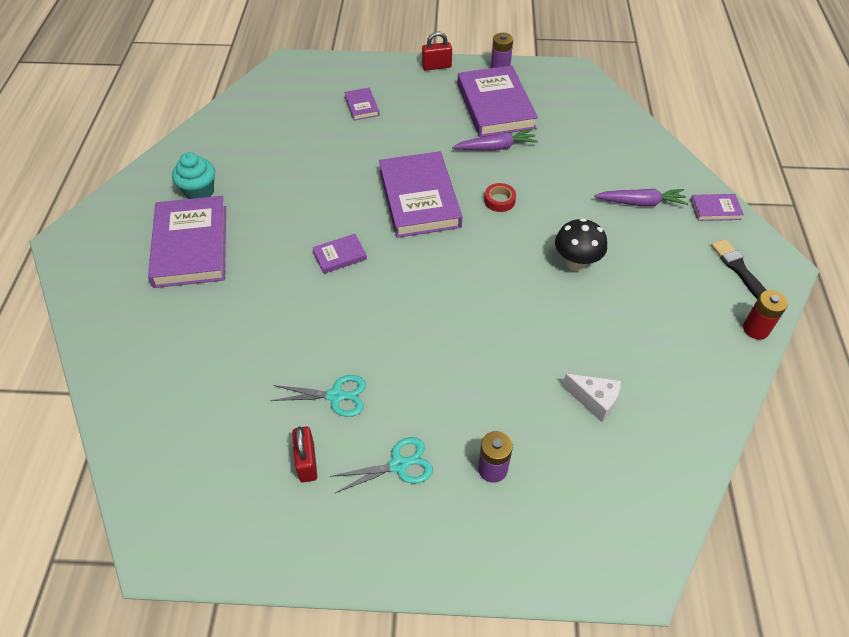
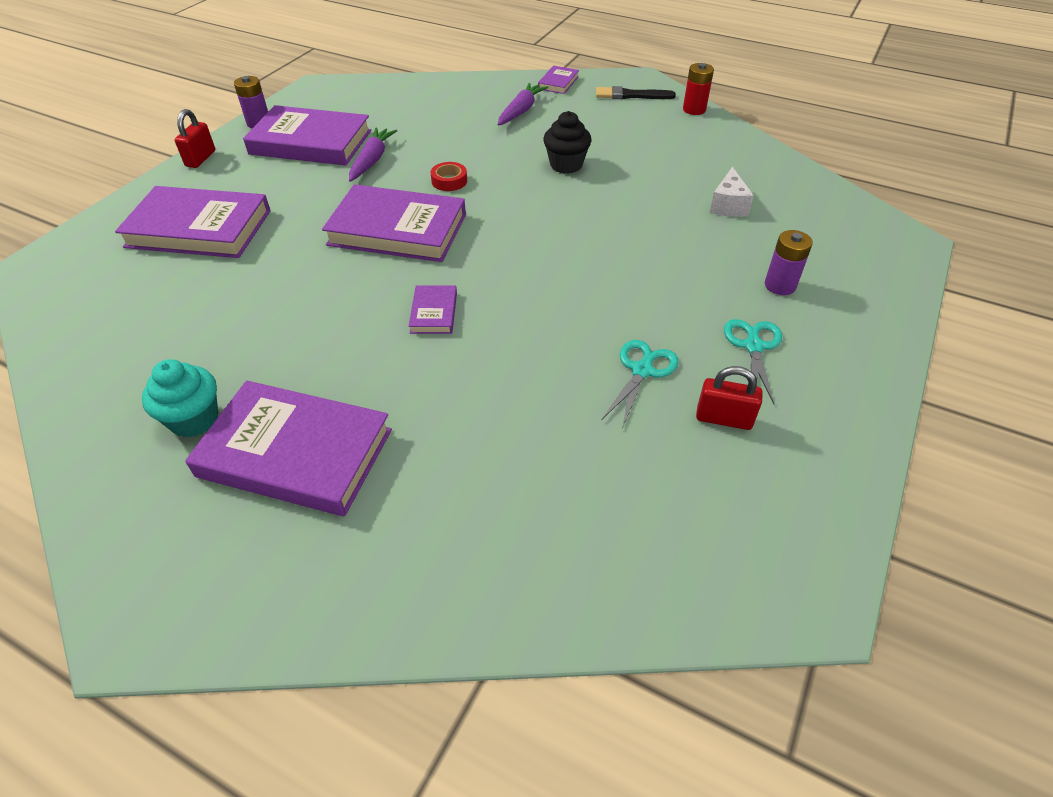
camera: 65 degrees left, 5 degrees down
(361, 106) = (199, 229): purple book -> purple book, size x2.21
(576, 263) = (566, 165): black mushroom -> black cupcake
(594, 400) = (728, 205): white cheese -> white cheese turned 135 degrees clockwise

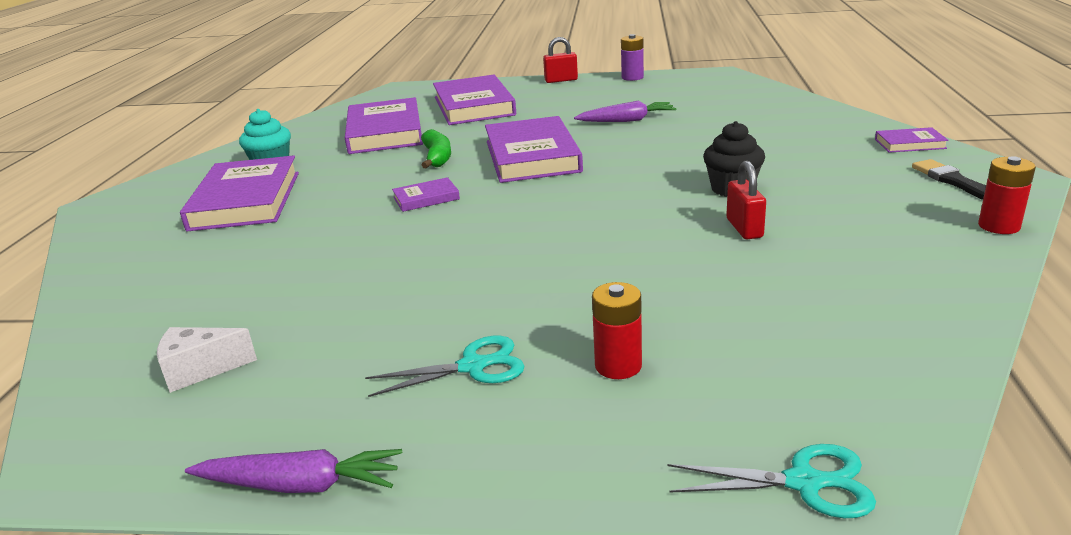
camera: 70 degrees right, 20 degrees down
(311, 142) = (627, 97): purple book -> purple book (385, 132)
(331, 285) = (437, 157): none -> green banana
(449, 181) = (631, 152): red tape -> none
(521, 111) = (811, 144): purple carrot -> purple carrot (300, 485)
(642, 371) = (393, 306): turquoise scissors -> turquoise scissors (803, 482)
(723, 418) = (335, 368): red padlock -> red padlock (744, 228)
(728, 205) = (772, 296): white cheese -> white cheese (200, 370)
(780, 285) = (618, 366): purple battery -> red battery

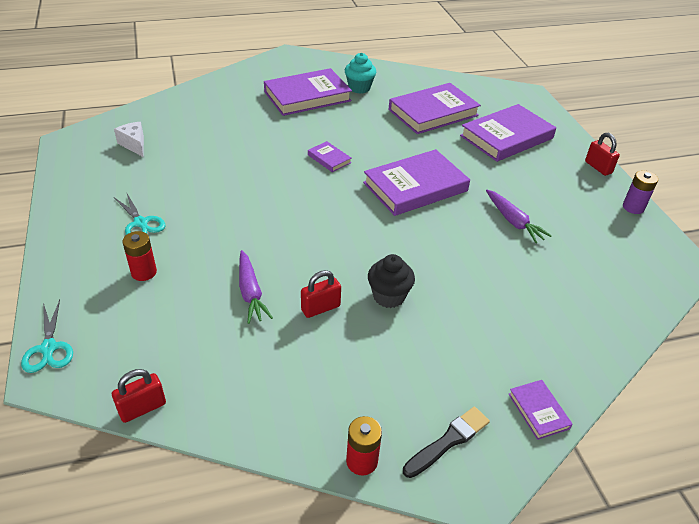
camera: 65 degrees right, 15 degrees up
(300, 485) = (55, 198): purple carrot -> purple carrot (251, 292)
(437, 157) = (396, 146): green banana -> none
(944, 373) = (142, 408): none -> red padlock

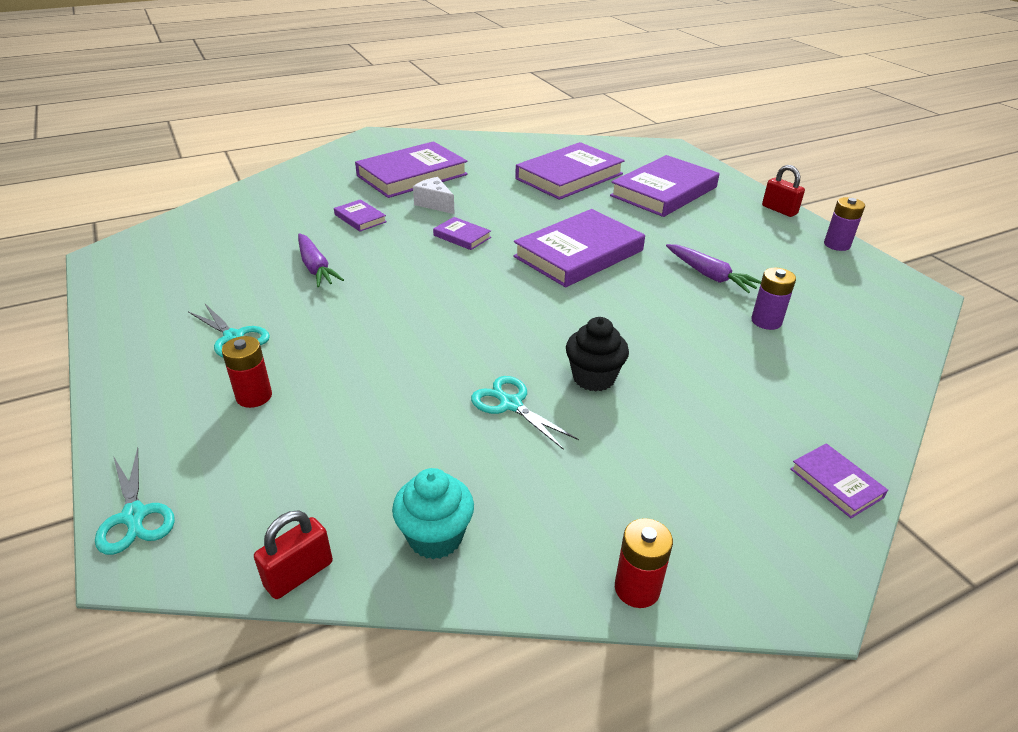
camera: 10 degrees left, 5 degrees down
(134, 145) = (201, 249): white cheese -> white cheese (434, 204)
(251, 292) = (411, 399): purple carrot -> purple carrot (316, 268)
(256, 132) = (360, 218): none -> purple book
(320, 308) = (511, 404): red padlock -> turquoise scissors
(359, 88) = (472, 161): turquoise cupcake -> turquoise cupcake (435, 537)
(448, 441) = (740, 541): black brush -> none
(542, 269) = (766, 321): none -> purple battery

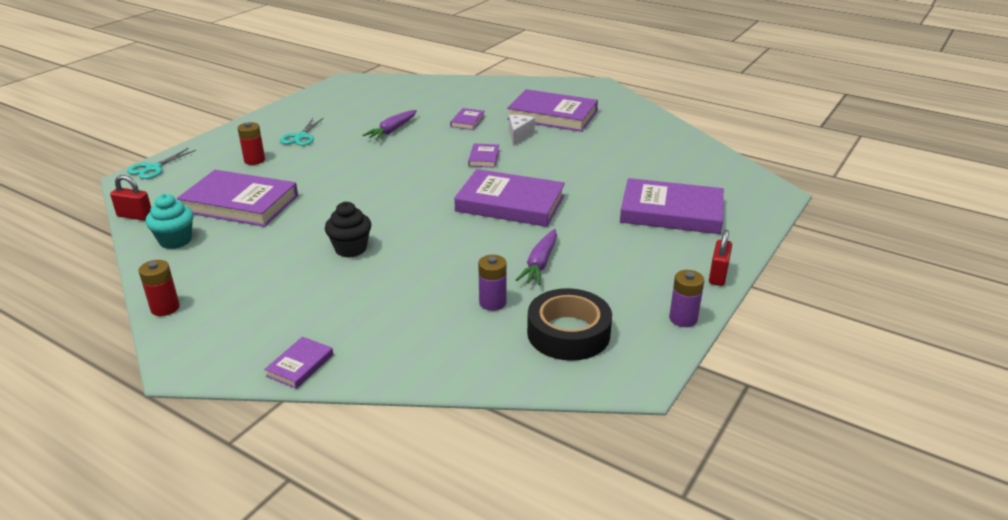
camera: 60 degrees right, 5 degrees down
(511, 404) = (300, 229): turquoise scissors -> none
(569, 176) = (638, 167): purple book -> purple book (240, 203)
(837, 300) = (568, 333): none -> black tape

